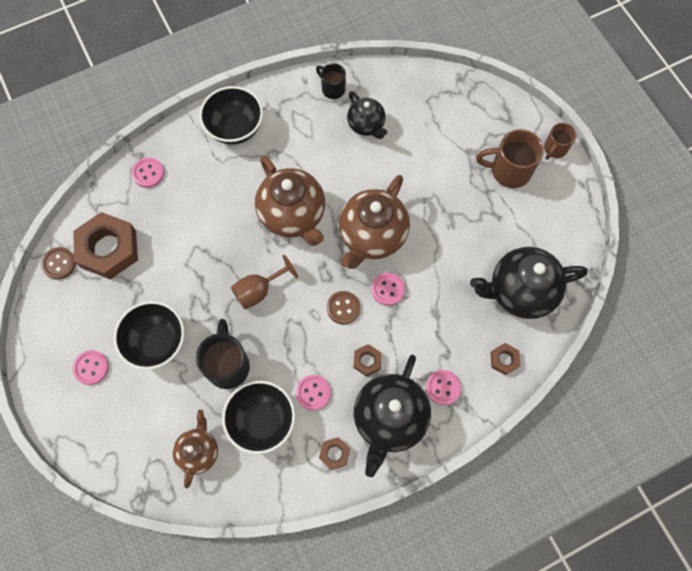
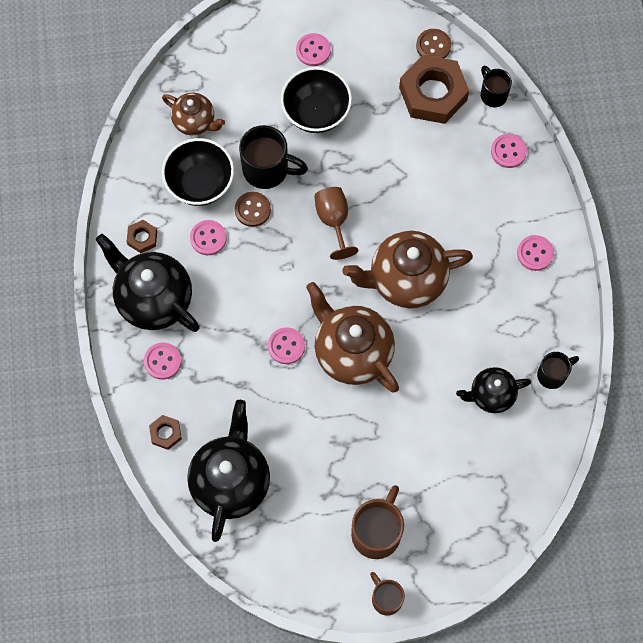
camera: 110 degrees right, 0 degrees up
(96, 201) = (493, 94): none -> black mug
(235, 128) = (535, 253): black bowl -> pink button
(343, 308) = (283, 295): brown button -> brown button (252, 210)
(367, 361) = (219, 299): brown nut -> none

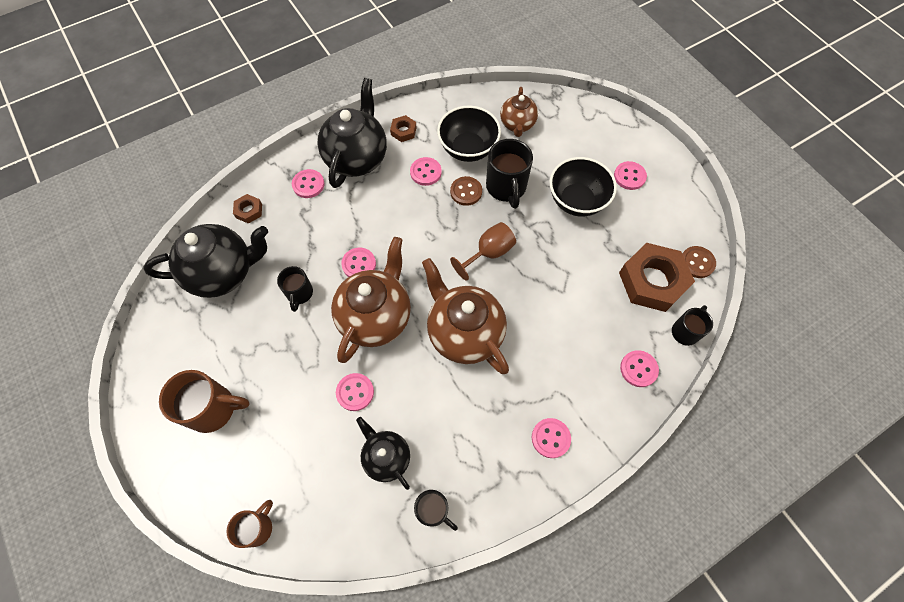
camera: 65 degrees right, 5 degrees down
(292, 414) = (299, 293): none -> black mug
(386, 598) = (151, 444): brown mug -> brown mug (258, 527)
(419, 399) = (355, 392): none -> pink button

